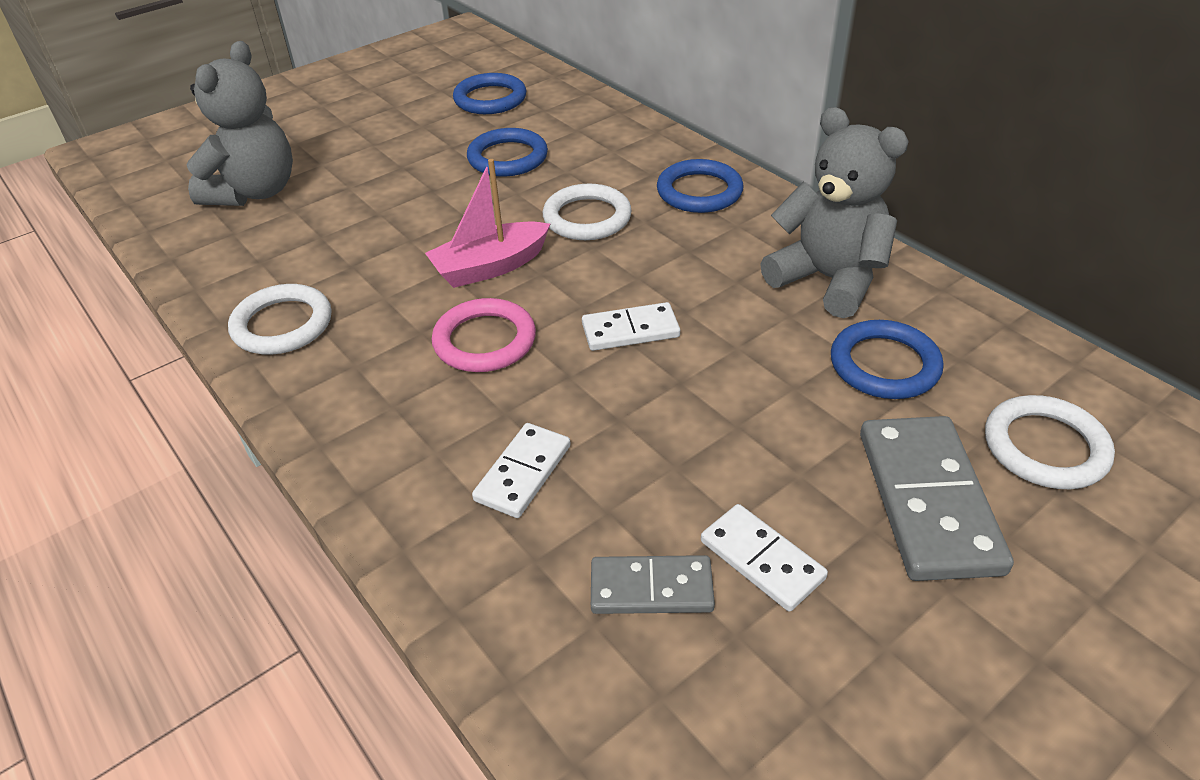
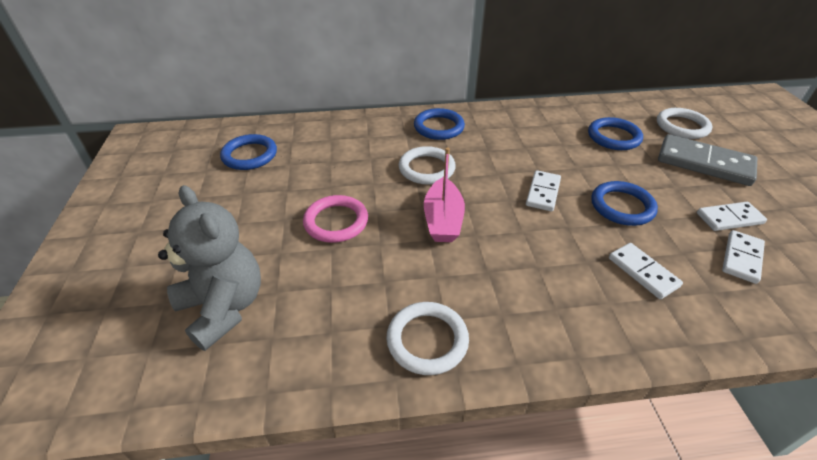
camera: 60 degrees left, 0 degrees up
(484, 341) = (516, 247): pink ring -> pink ring (336, 222)
(507, 157) = (330, 173): blue ring -> blue ring (622, 206)
(651, 588) = (741, 258): grey domino -> white domino
(828, 279) = (543, 125): grey teddy bear -> none

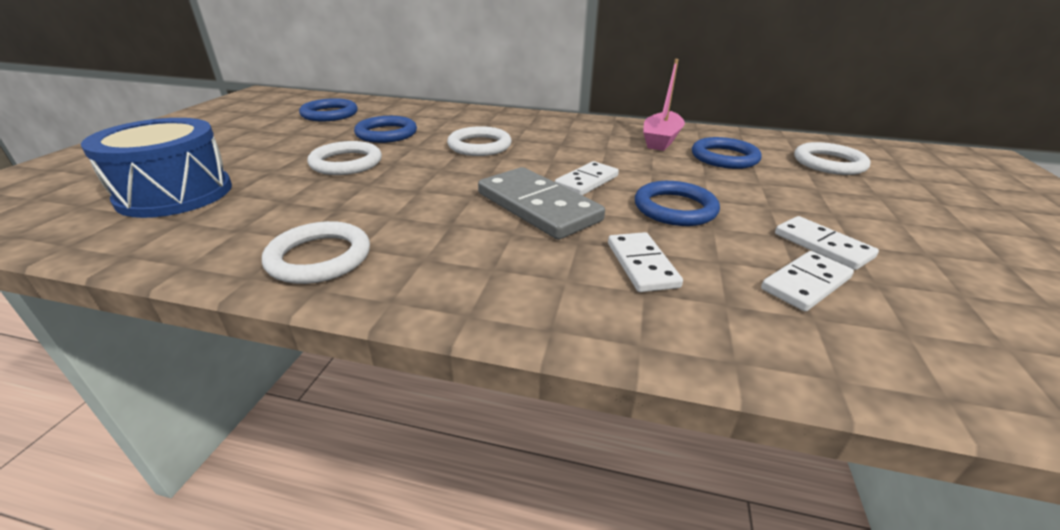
camera: 20 degrees right, 10 degrees down
(224, 307) = (175, 194): grey teddy bear -> blue drum
(336, 222) = (346, 163): pink ring -> white ring
(439, 127) = (527, 123): blue ring -> blue ring (386, 133)
(443, 220) = (451, 180): pink boat -> pink boat (661, 140)
(704, 163) = (831, 195): grey domino -> grey domino (538, 207)
(729, 218) = (822, 245): white domino -> white domino turned 45 degrees clockwise

